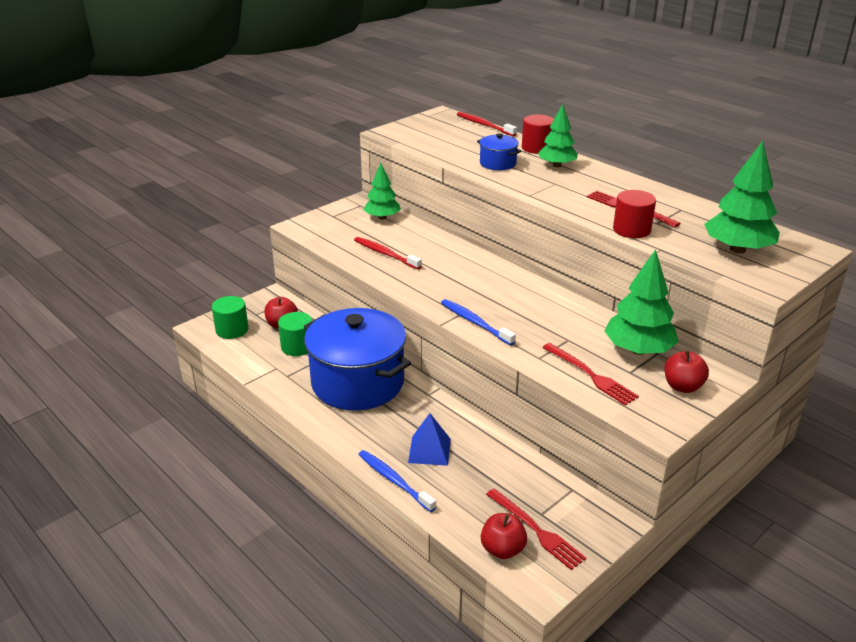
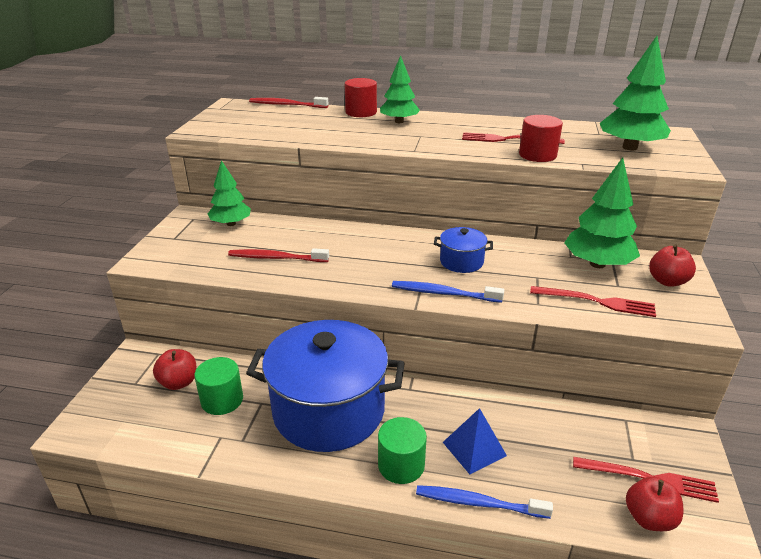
camera: 35 degrees left, 0 degrees up
(232, 330) = (120, 415): green cylinder -> green cylinder (401, 465)
(498, 163) = (346, 132): blue pot -> blue pot (461, 262)

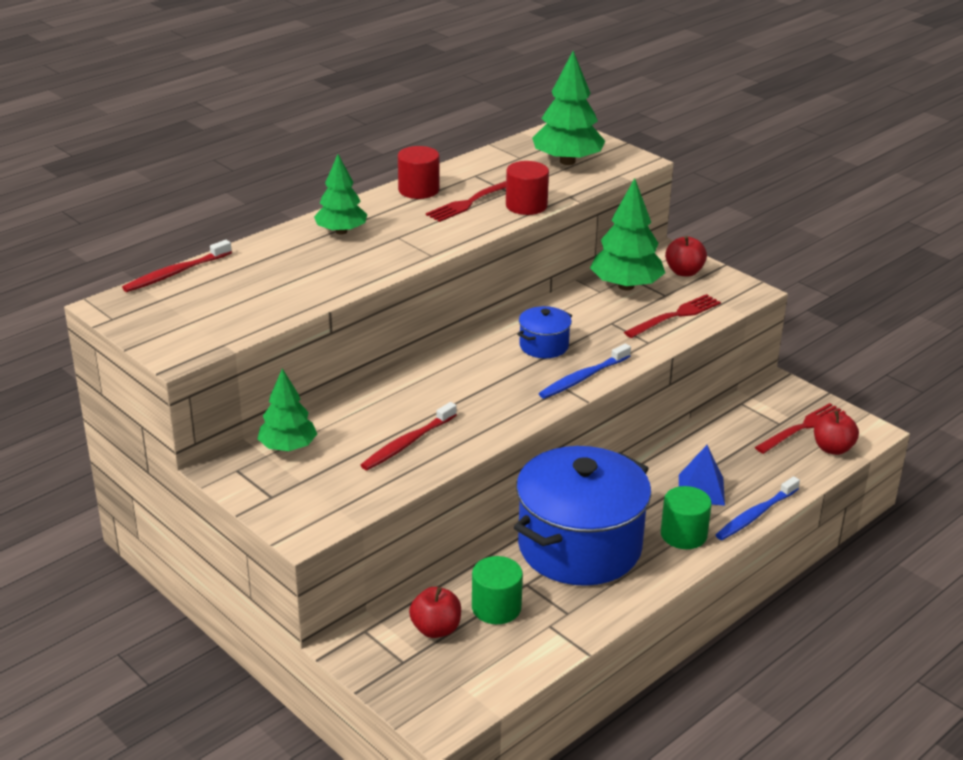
camera: 55 degrees left, 0 degrees up
(361, 112) = (277, 240): red cylinder -> red cylinder (418, 190)

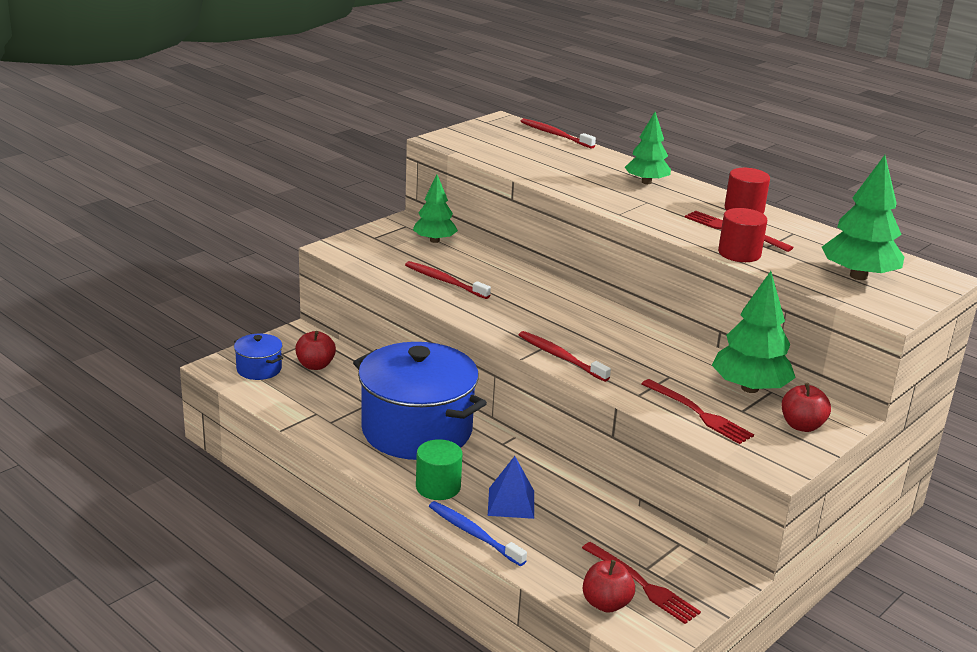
camera: 85 degrees right, 5 degrees down
(496, 608) = (338, 390): green cylinder -> none
(544, 346) = (611, 340): blue pot -> blue pot (259, 369)
(583, 378) = (560, 357): blue toothbrush -> red toothbrush

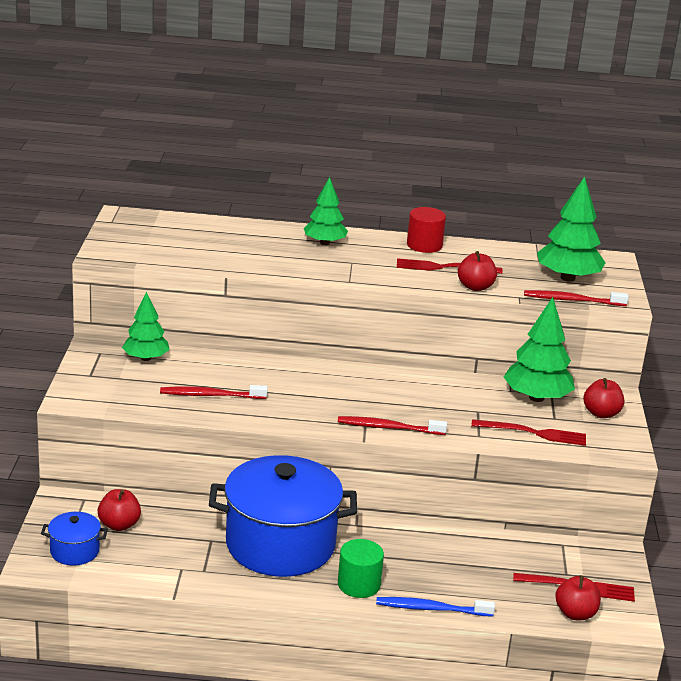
camera: 40 degrees left, 0 degrees up
(511, 503) = (424, 570): blue pyramid -> none
(555, 135) = (188, 217): red toothbrush -> red toothbrush (572, 300)
(739, 253) = (475, 287): red cylinder -> red apple

